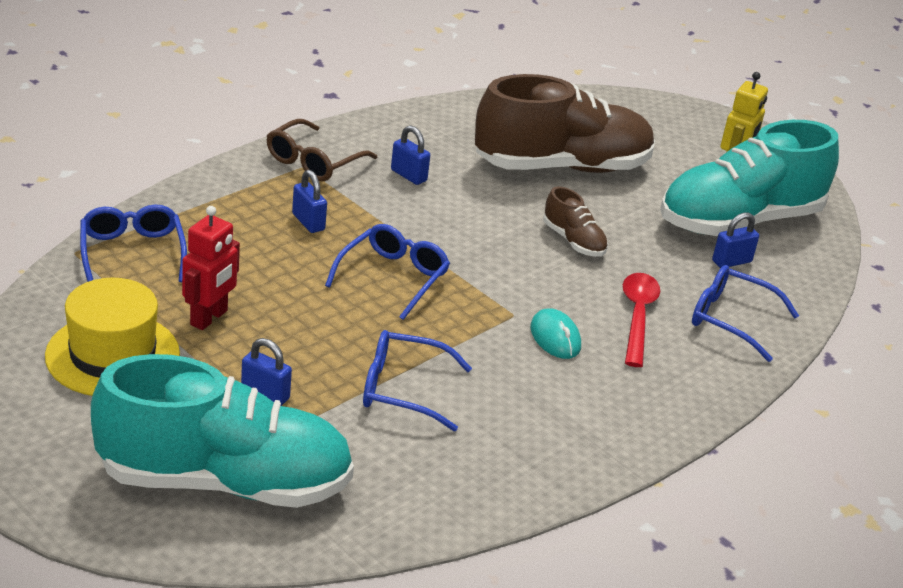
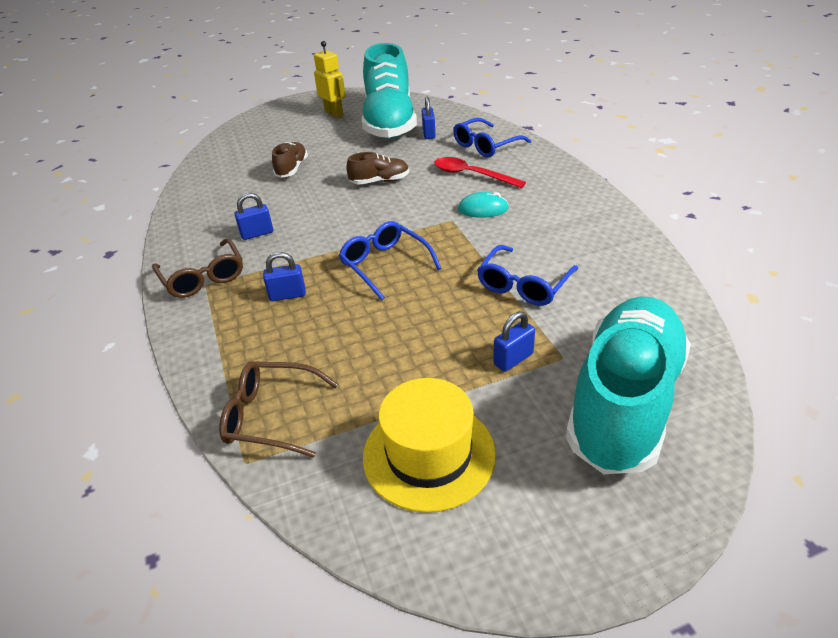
camera: 60 degrees left, 5 degrees up
(132, 252) = (270, 416): blue glasses -> brown glasses
(209, 318) = (396, 377): red robot -> none
(561, 167) = (292, 169): brown shoe -> brown shoe, size x0.43

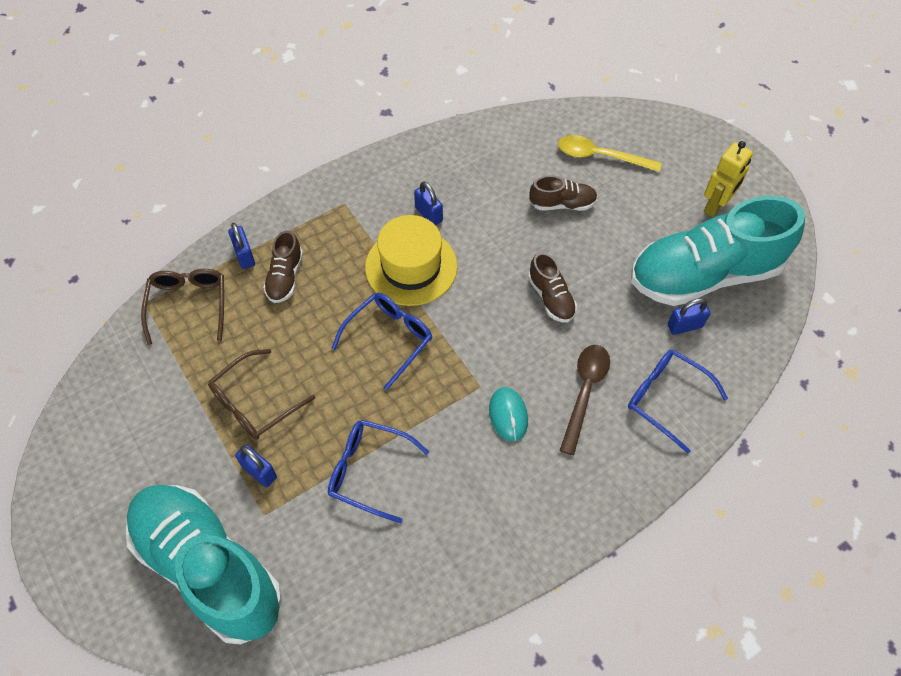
camera: 75 degrees right, 20 degrees up
(203, 278) = (353, 197): brown glasses -> brown glasses (254, 403)
(257, 149) = (600, 156): none -> yellow spoon
(276, 331) = (285, 277): none -> brown shoe
(287, 295) = (334, 270): blue padlock -> blue padlock (244, 255)
(429, 454) = (152, 421): yellow hat -> yellow hat (411, 266)
(471, 175) = (584, 392): red spoon -> brown spoon
(624, 402) = (209, 568): turquoise shoe -> turquoise shoe turned 150 degrees counterclockwise

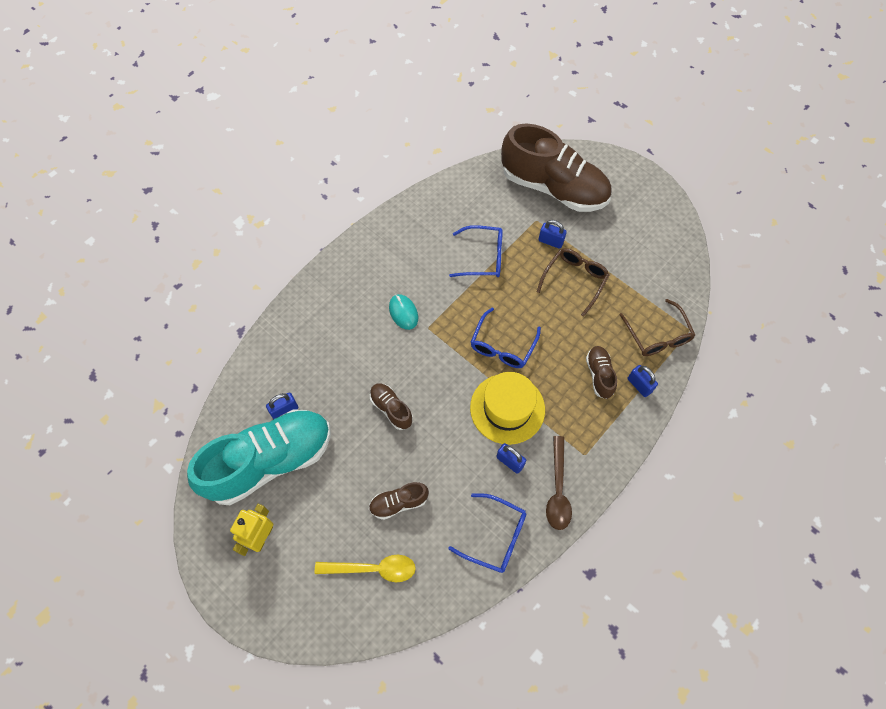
camera: 165 degrees right, 5 degrees up
(209, 568) = (553, 188): turquoise shoe -> brown shoe
(584, 392) = (353, 341): brown spoon -> brown spoon (558, 490)
(665, 398) = (296, 350): blue glasses -> blue glasses (496, 537)

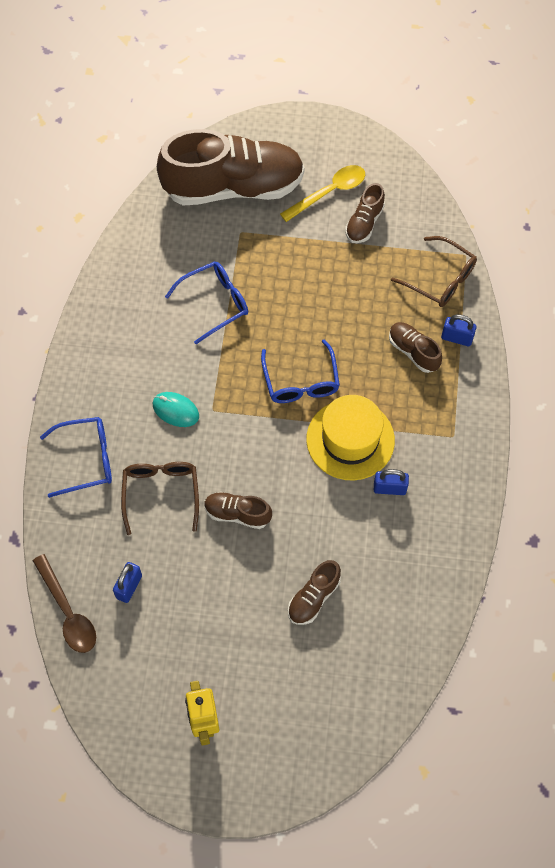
camera: 35 degrees left, 0 degrees up
(270, 461) = (154, 645): turquoise shoe -> none
(373, 569) = (335, 674): yellow spoon -> yellow spoon (329, 192)
(496, 537) = (427, 566): blue glasses -> blue glasses (87, 459)
(550, 241) = (271, 246): blue padlock -> none
(558, 490) = (452, 485): brown spoon -> brown spoon (68, 612)
(575, 280) = (323, 271): brown glasses -> brown glasses (161, 493)
(629, 264) = (364, 223): none -> brown shoe

